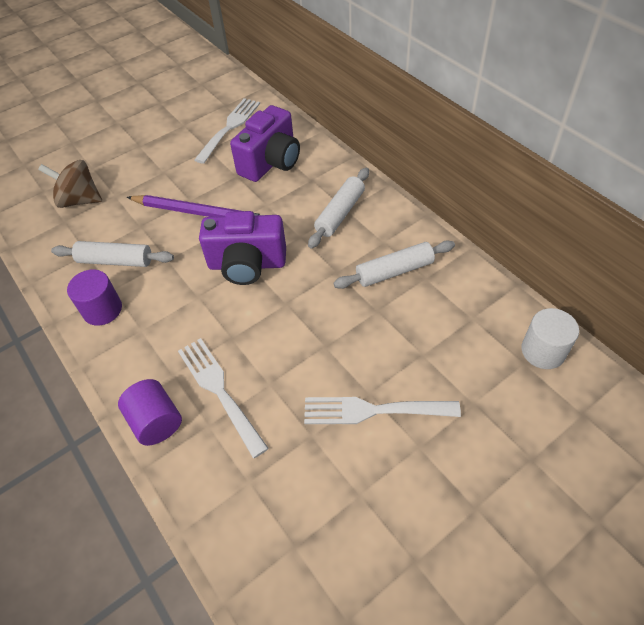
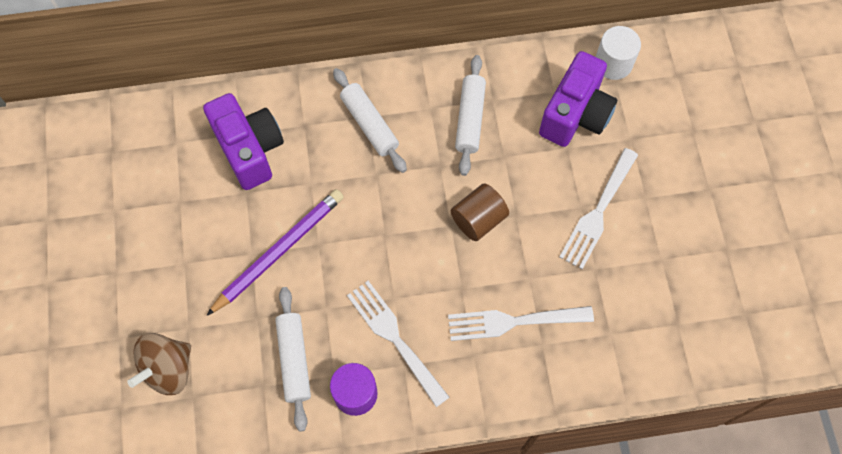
camera: 65 degrees left, 15 degrees up
(115, 261) = (294, 360): white rolling pin -> white rolling pin turned 45 degrees counterclockwise
(156, 422) = (515, 386): purple cylinder -> none
(230, 127) = (158, 164): white fork -> white fork (394, 338)
(247, 264) = (381, 237): purple camera -> purple camera (575, 114)
(303, 320) = (478, 219): none -> brown cylinder

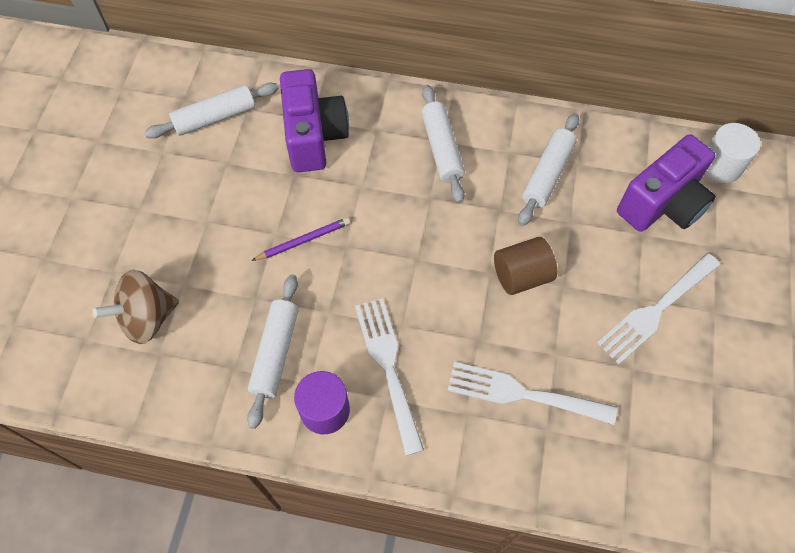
camera: 20 degrees right, 5 degrees down
(149, 161) = (215, 117): none -> white rolling pin
(279, 251) = (303, 241): purple pencil -> purple pencil, size x0.54

